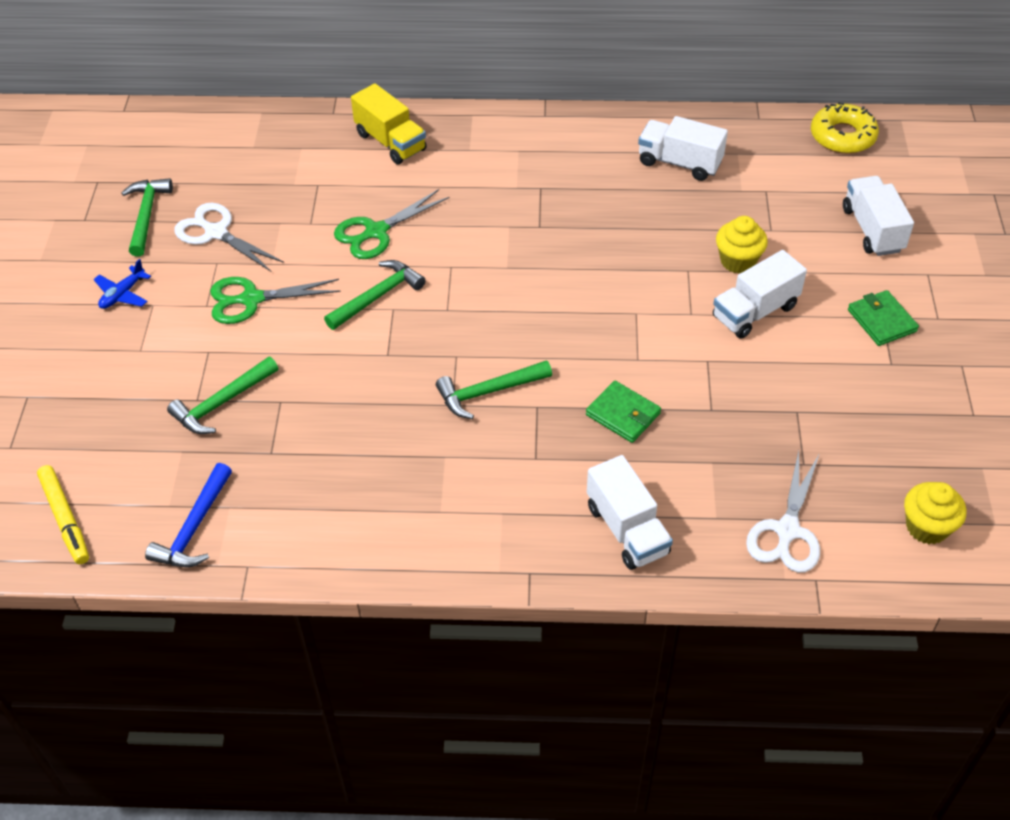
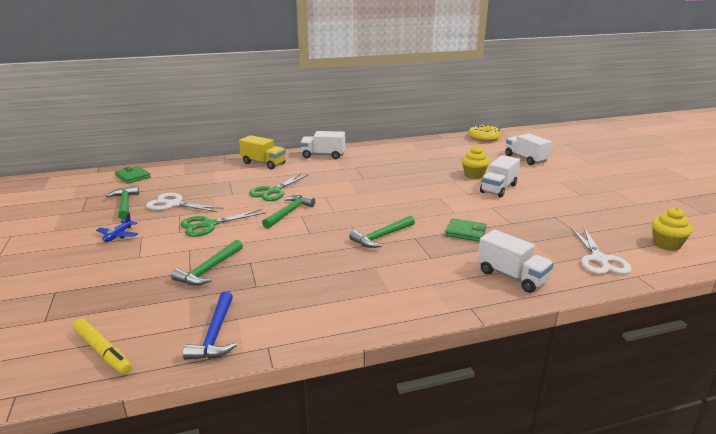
camera: 20 degrees left, 25 degrees down
(679, 163) = (417, 152): white truck -> white truck (323, 155)
(881, 320) = (560, 183): green wallet -> green wallet (133, 176)

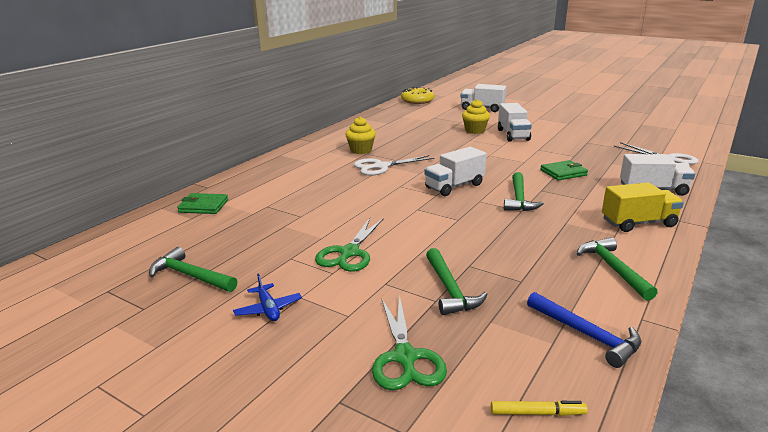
camera: 40 degrees left, 0 degrees up
(103, 351) = (537, 413): yellow marker -> yellow marker, size x0.66
(133, 176) = (122, 244): green wallet -> green wallet (203, 206)
(174, 204) = (257, 251): white scissors -> white scissors (381, 167)
(263, 163) = (265, 178): yellow truck -> yellow truck (638, 223)
(273, 191) = (340, 198): green scissors -> green scissors (405, 357)
(289, 212) = (400, 211): green hammer -> green hammer (613, 269)
(323, 155) = (312, 152): white truck -> white truck (454, 186)
(666, 244) = (674, 138): yellow cupcake -> yellow cupcake (361, 150)

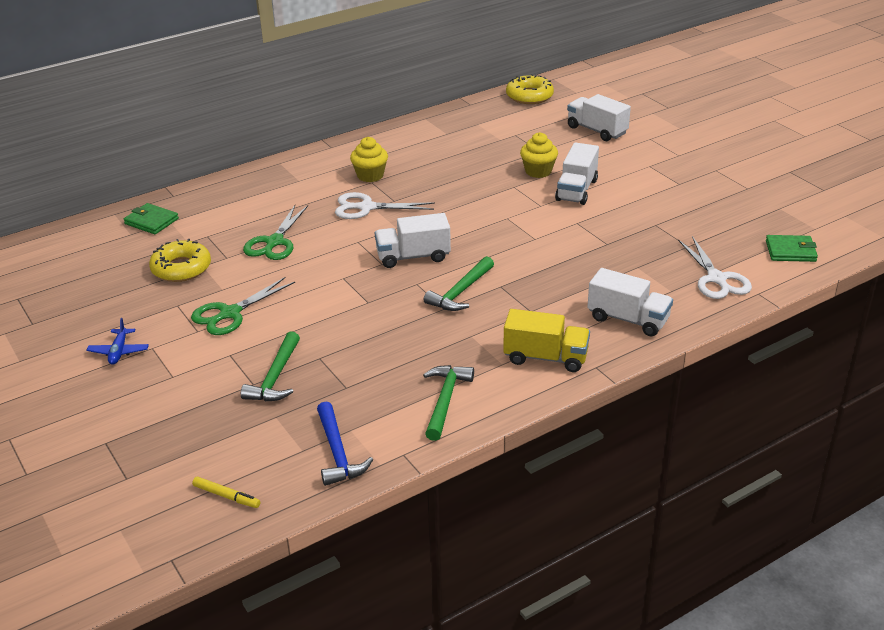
camera: 25 degrees right, 10 degrees up
(190, 276) = (85, 301): green hammer -> none
(266, 231) = (181, 268): none -> yellow donut
(405, 357) = (180, 425): green scissors -> green scissors (274, 242)
(563, 173) = (558, 267): green wallet -> green wallet (790, 251)

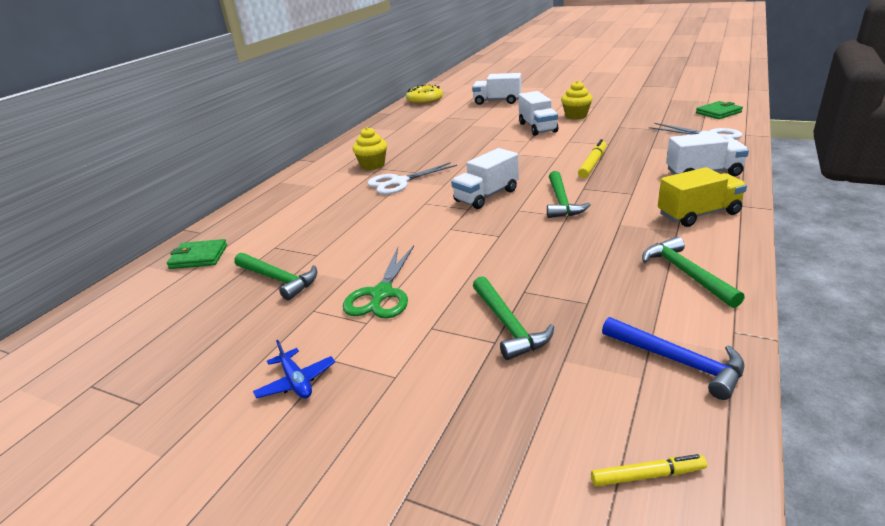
camera: 30 degrees left, 5 degrees down
(181, 268) = (278, 279): yellow donut -> green hammer
(274, 242) = (350, 228): green scissors -> none
(538, 171) = (495, 127): yellow cupcake -> yellow cupcake (576, 116)
(552, 262) = (592, 164): none -> yellow marker

